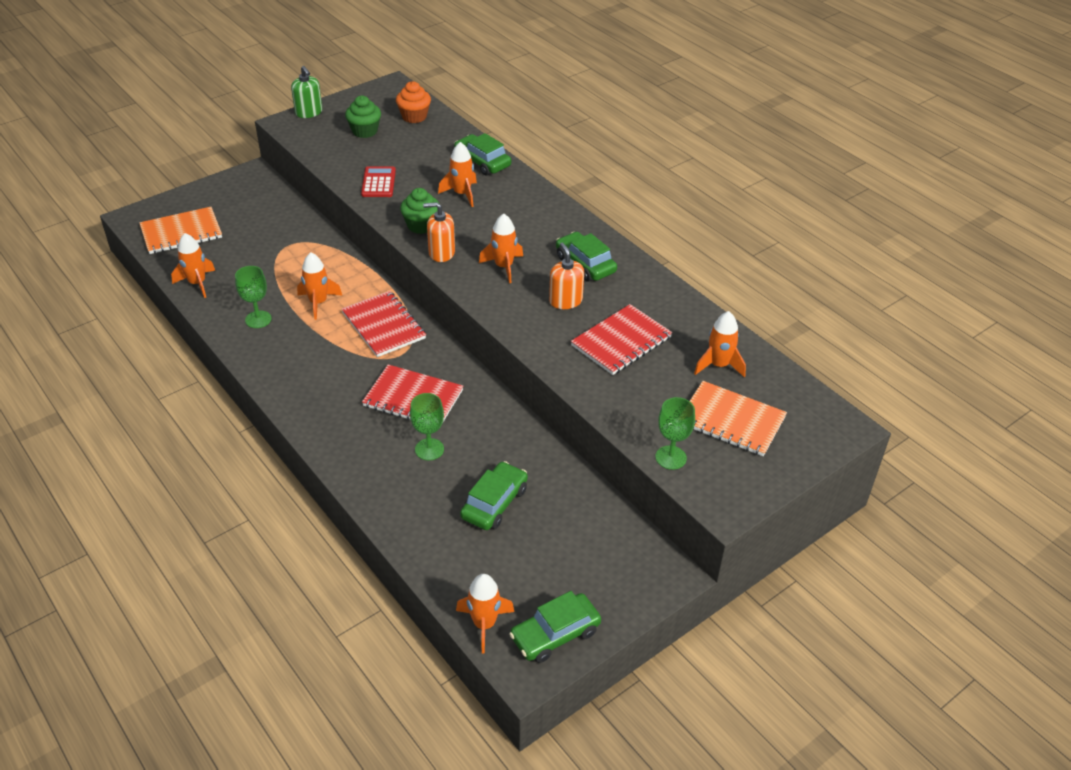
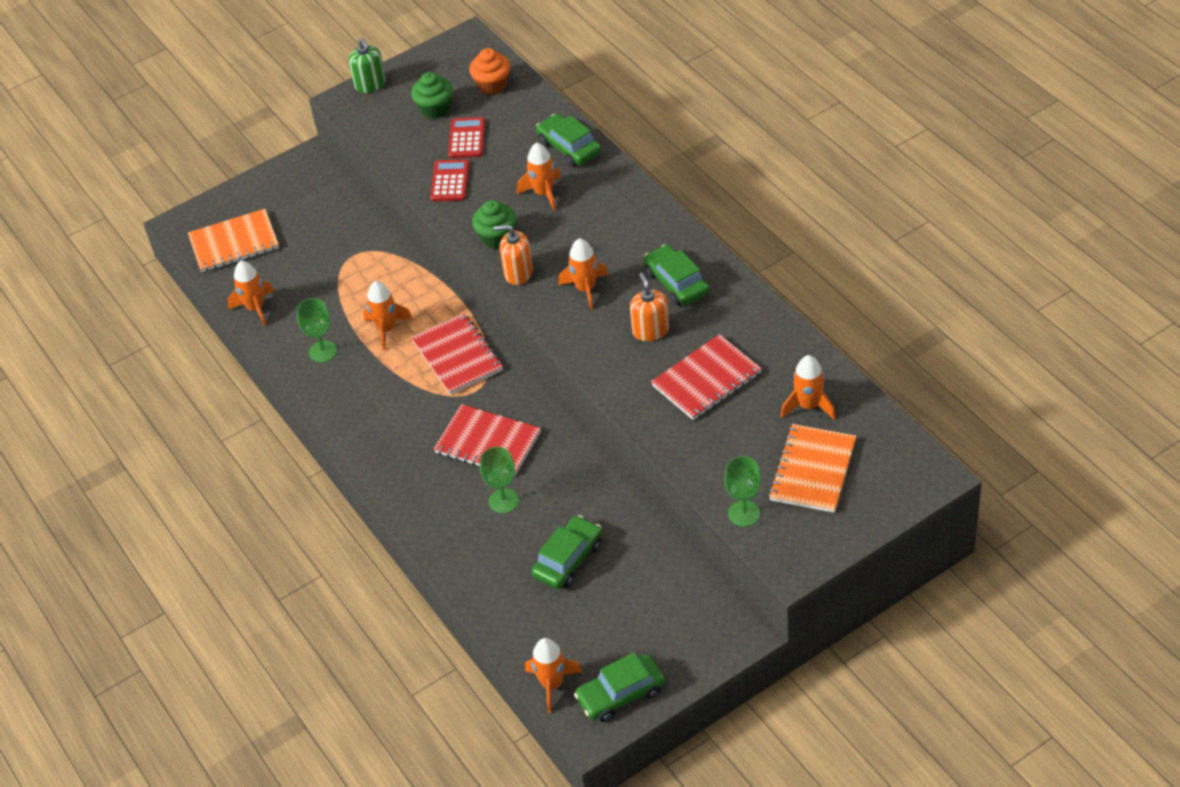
camera: 10 degrees right, 5 degrees up
(393, 152) = (467, 138): none -> red calculator
(731, 420) = (813, 470): orange notebook -> orange notebook turned 75 degrees clockwise

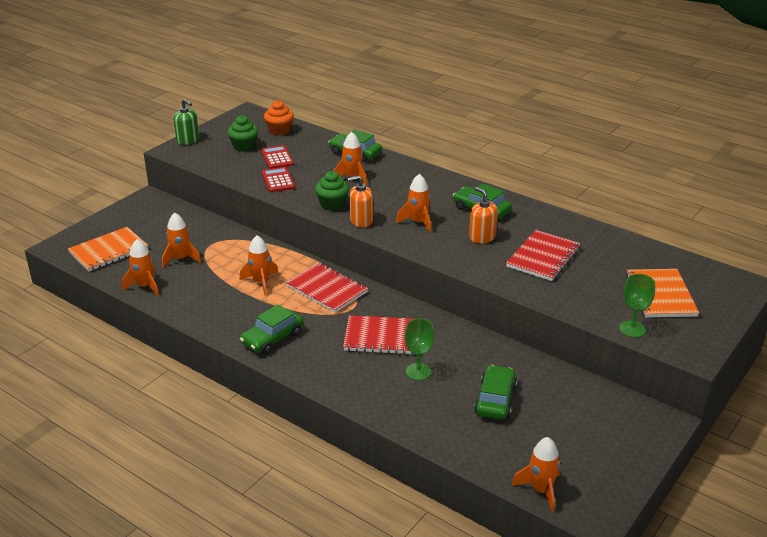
camera: 25 degrees left, 15 degrees down
(323, 351) = (215, 303): green goblet -> none
(620, 694) = (602, 484): green car -> green car (272, 338)
(808, 406) = (627, 260): orange rocket -> orange rocket (181, 259)

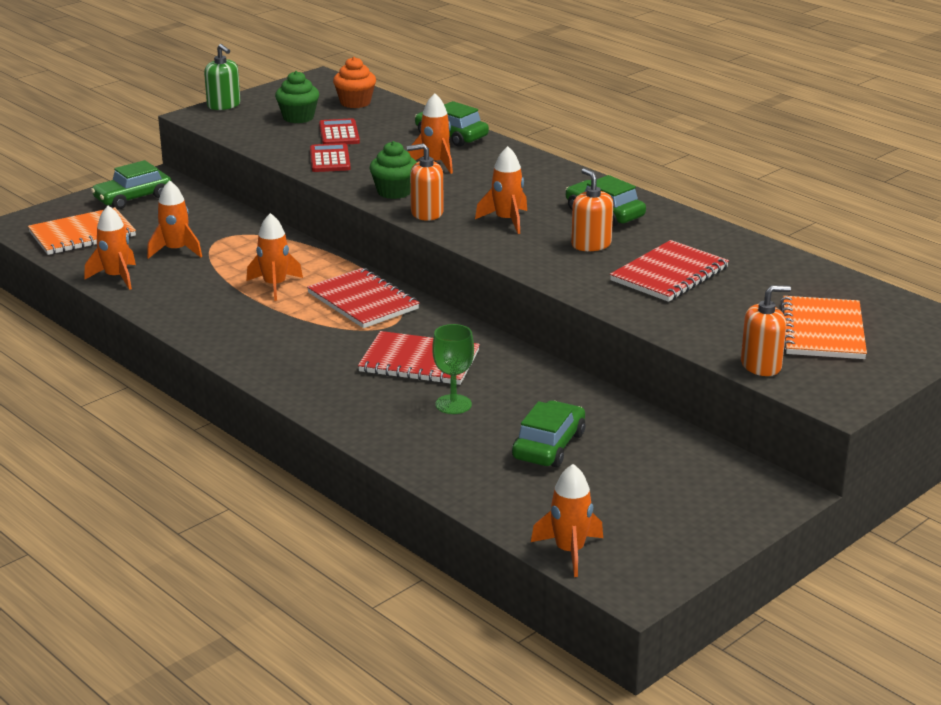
camera: 10 degrees right, 5 degrees down
(272, 338) = (266, 349): green car -> green car (133, 198)
(632, 329) = (761, 365): green goblet -> orange soap dispenser

